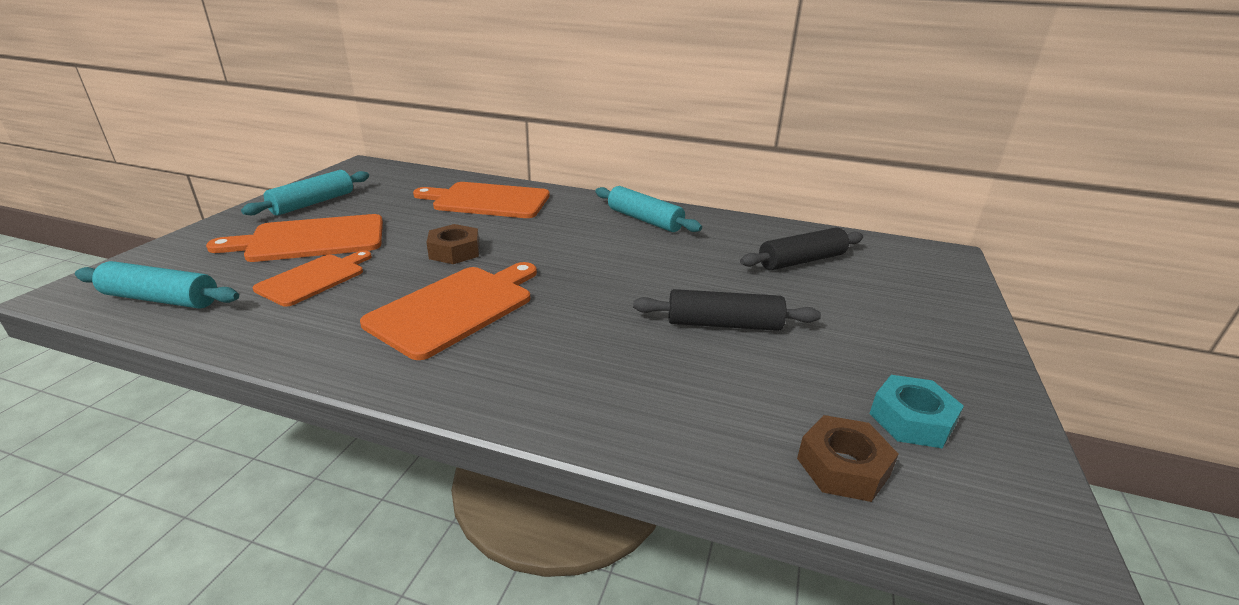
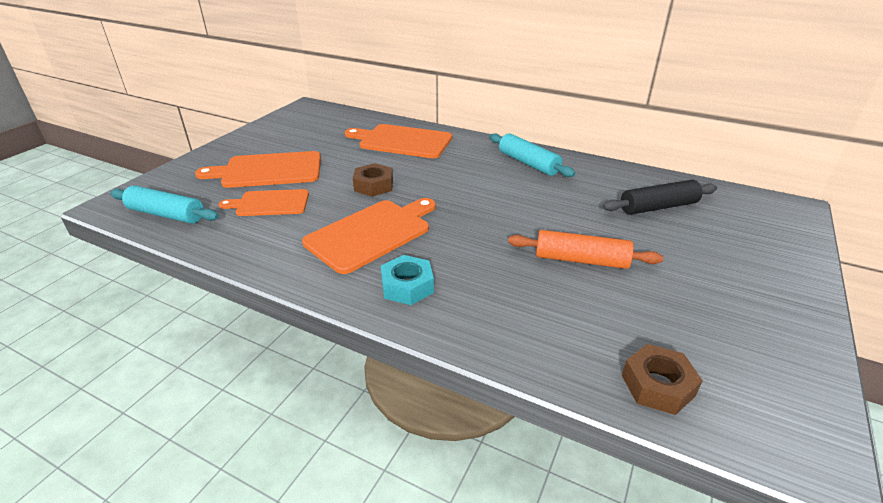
camera: 10 degrees right, 5 degrees up
(313, 203) = (269, 139): turquoise rolling pin -> none
(314, 278) = (270, 203): orange cutting board -> orange cutting board turned 135 degrees counterclockwise
(723, 324) = (581, 260): black rolling pin -> orange rolling pin
(911, 420) = (724, 353): turquoise nut -> turquoise nut (407, 286)

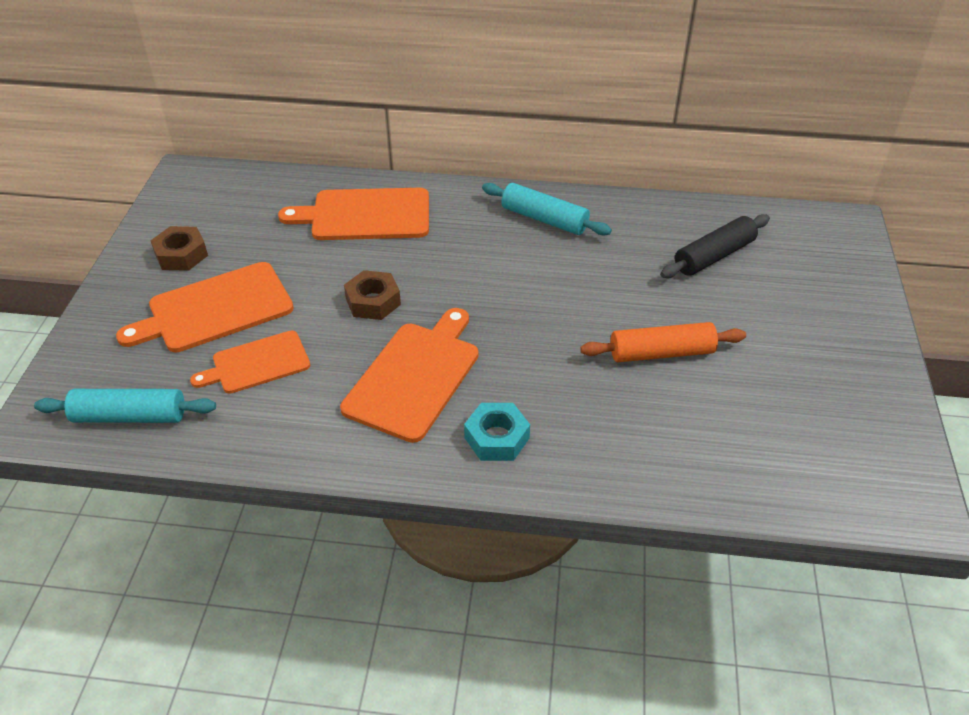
camera: 20 degrees left, 10 degrees up
(657, 385) = (782, 480): brown nut -> brown nut (181, 255)

